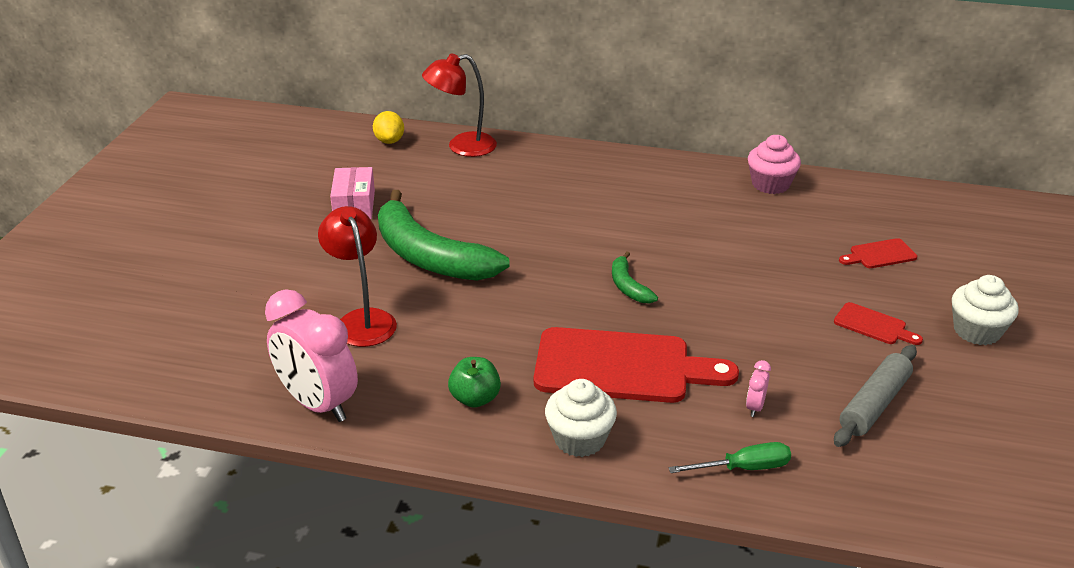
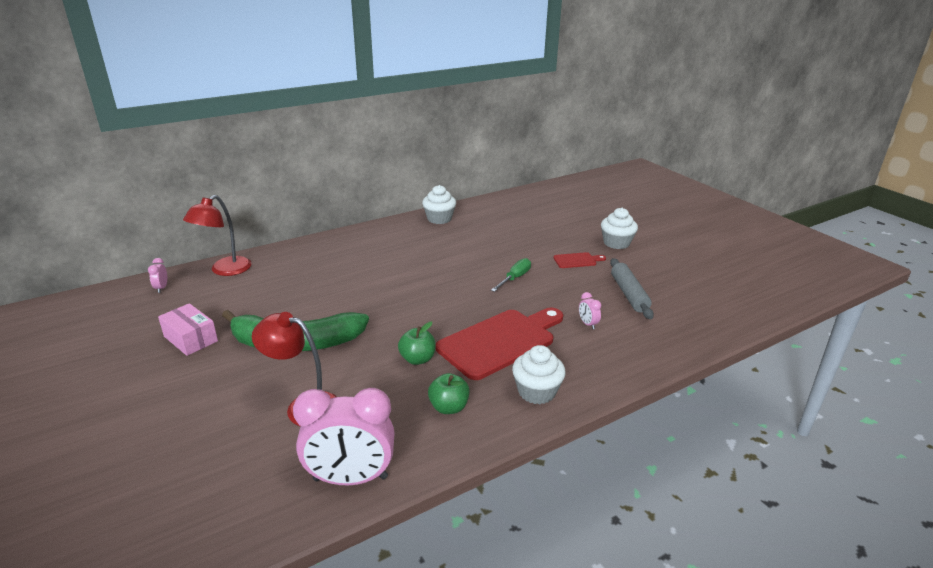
camera: 45 degrees left, 5 degrees down
(389, 141) = (161, 288): yellow lemon -> pink clock
(512, 335) = (417, 359): none -> green apple
(628, 286) = (442, 299): green banana -> none
(743, 468) = (626, 355): green screwdriver -> green screwdriver (514, 278)
(770, 184) = (439, 219): pink cupcake -> white cupcake
(879, 254) = (533, 229): red cutting board -> none

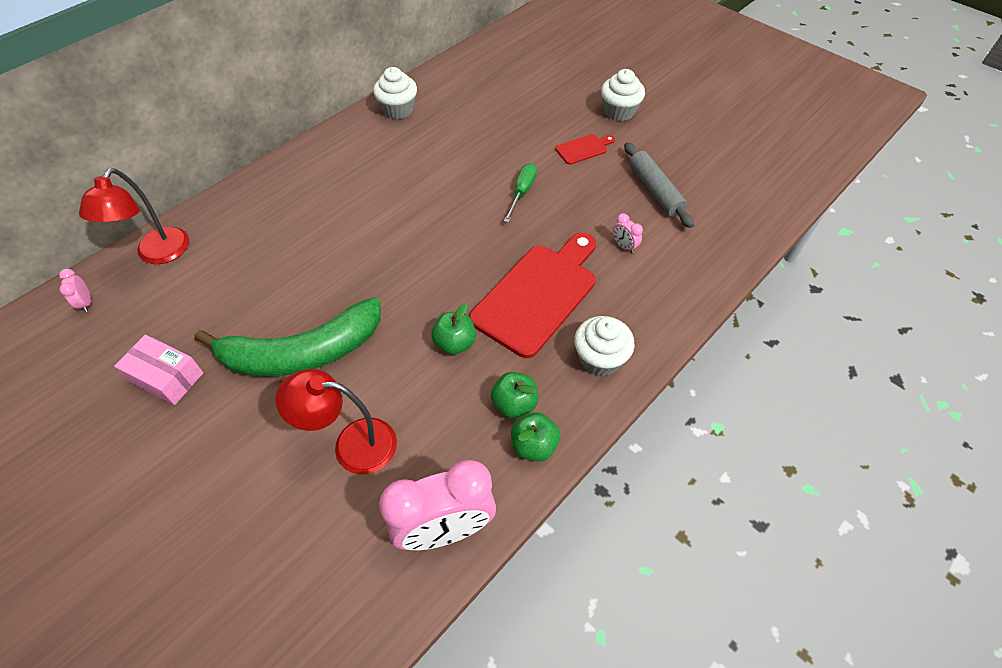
camera: 15 degrees left, 25 degrees up
(453, 438) = (534, 445): none -> green apple

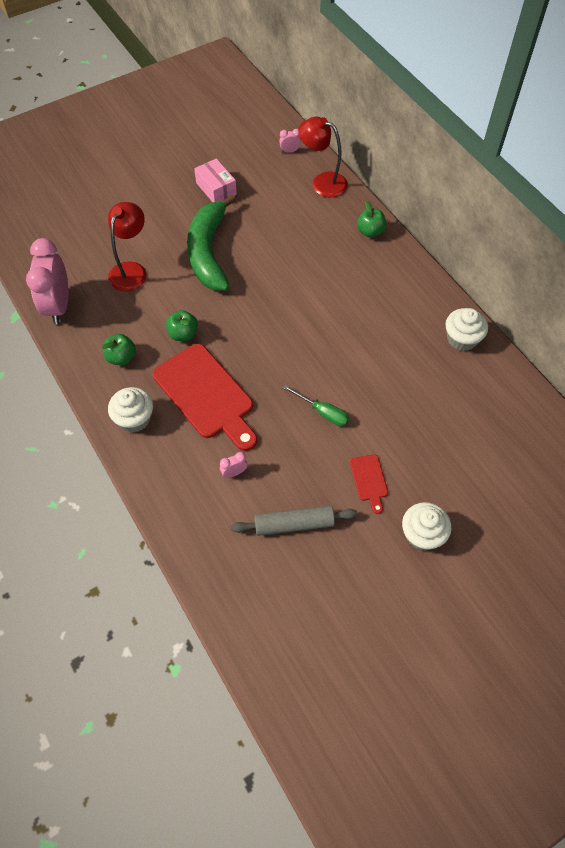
camera: 105 degrees right, 5 degrees up
(167, 377) = (216, 189): pink box -> pink box turned 75 degrees counterclockwise
(534, 445) = (87, 361): green apple -> green apple (370, 232)

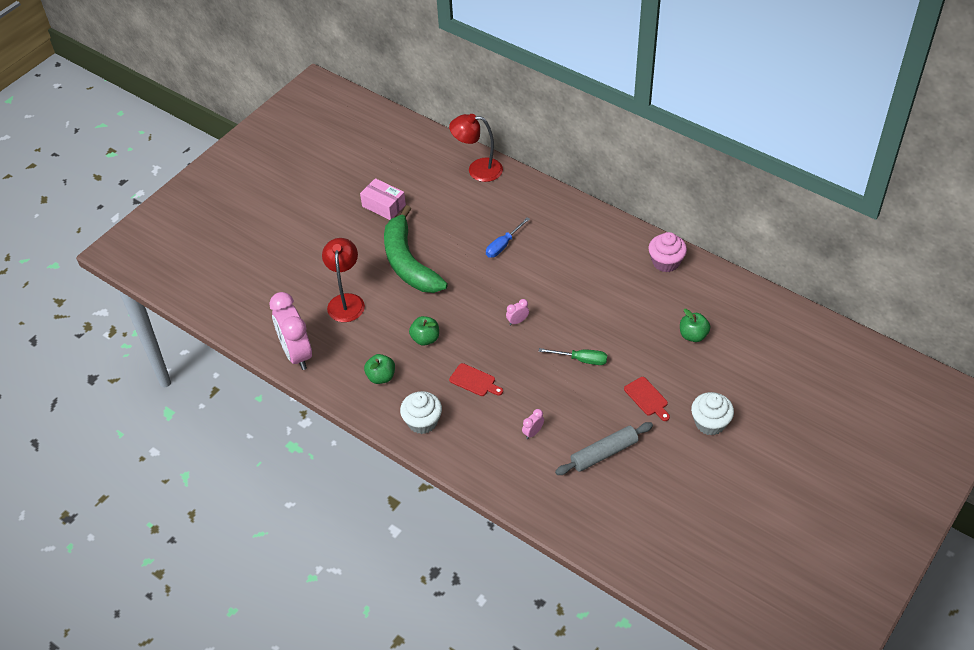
camera: 20 degrees left, 10 degrees down
(206, 395) = (474, 381): red cutting board -> red cutting board, size x0.45
(290, 151) = (433, 151): pink clock -> pink clock (517, 321)
(307, 265) = (503, 245): none -> blue screwdriver
(370, 232) = (543, 199): green apple -> green apple (693, 335)
(462, 339) = (666, 262): white cupcake -> pink cupcake

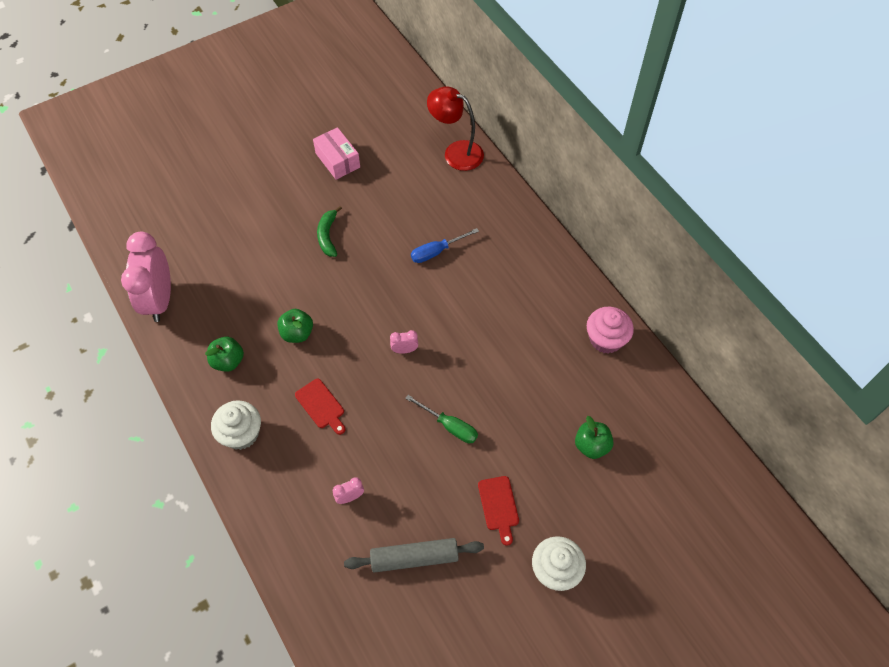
camera: 20 degrees right, 10 degrees up
(346, 301) = (241, 257): red lamp -> none
(408, 262) = (328, 236): green banana -> green banana, size x0.45

